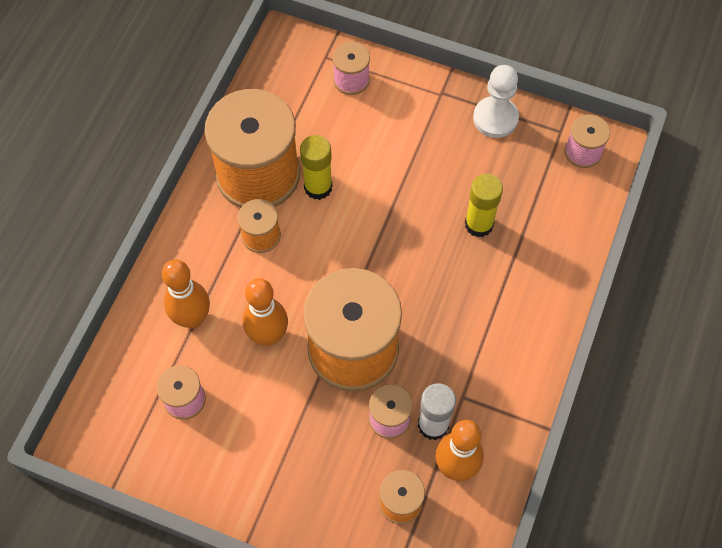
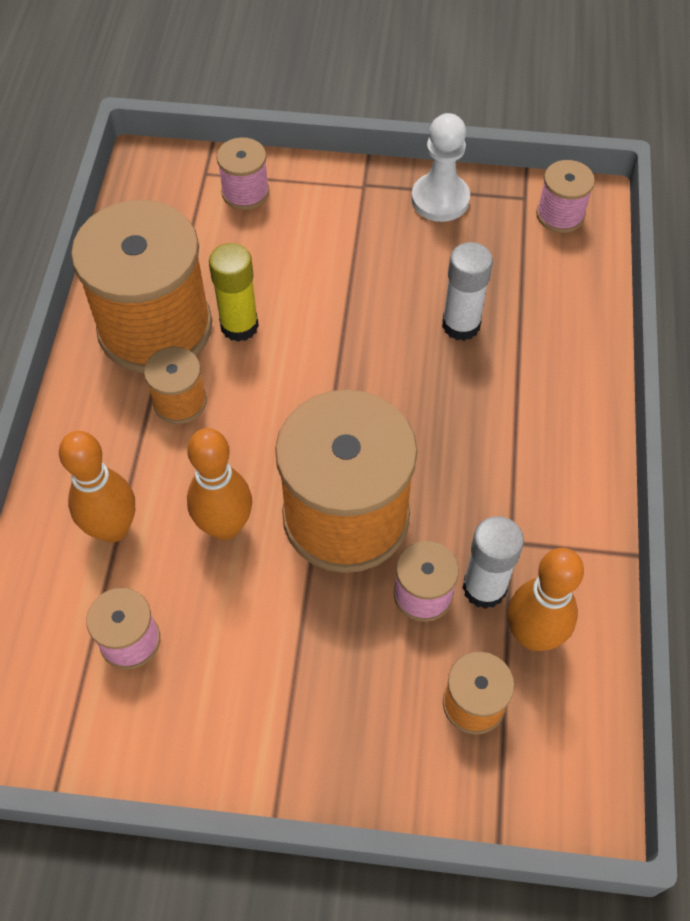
camera: 15 degrees left, 5 degrees down
(479, 224) = (461, 325): yellow glue stick -> white glue stick

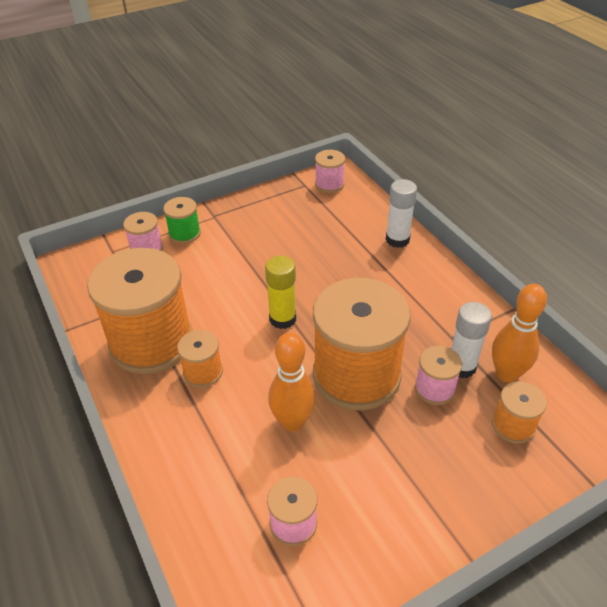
camera: 35 degrees left, 15 degrees down
(113, 528) = (223, 466): orange bowling pin -> none
(239, 326) = (204, 315): yellow glue stick -> yellow glue stick (282, 319)
(307, 193) = (184, 234): none -> green spool
(440, 199) = (262, 204): white pawn -> none
(461, 325) = (328, 254): white glue stick -> white glue stick (397, 240)

